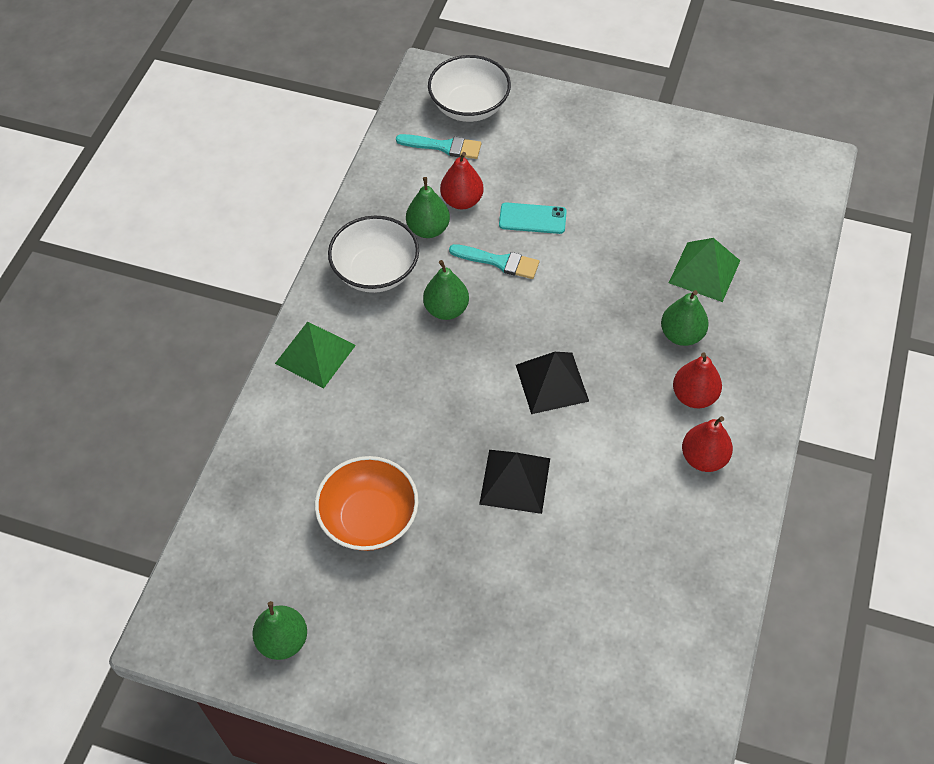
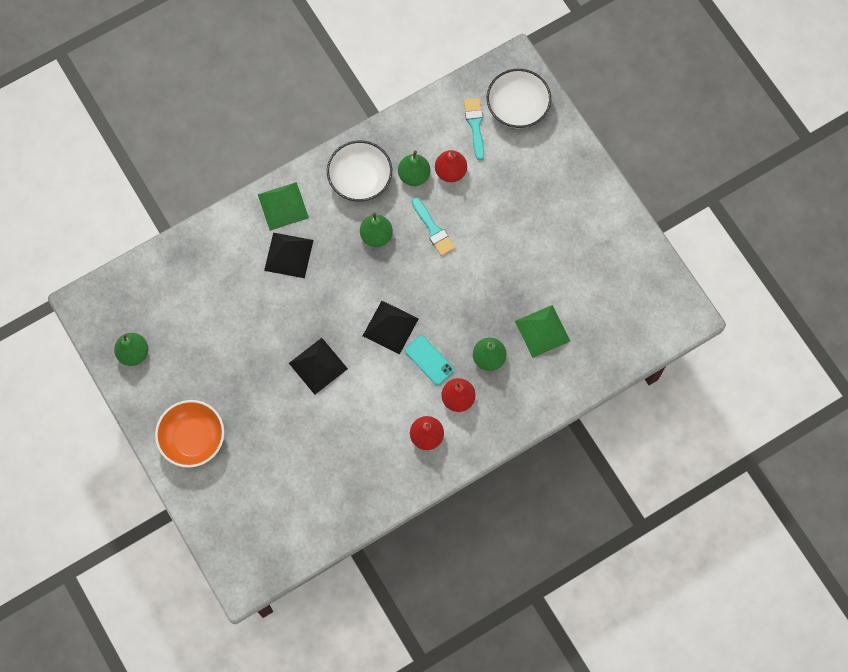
camera: 40 degrees right, 15 degrees up
(369, 396) = (288, 255): none -> black pyramid
(369, 518) = (228, 324): orange bowl -> orange bowl (193, 439)
(443, 146) = (475, 125): turquoise brush -> turquoise brush turned 150 degrees counterclockwise
(532, 219) = (479, 216): turquoise phone -> turquoise phone (429, 360)

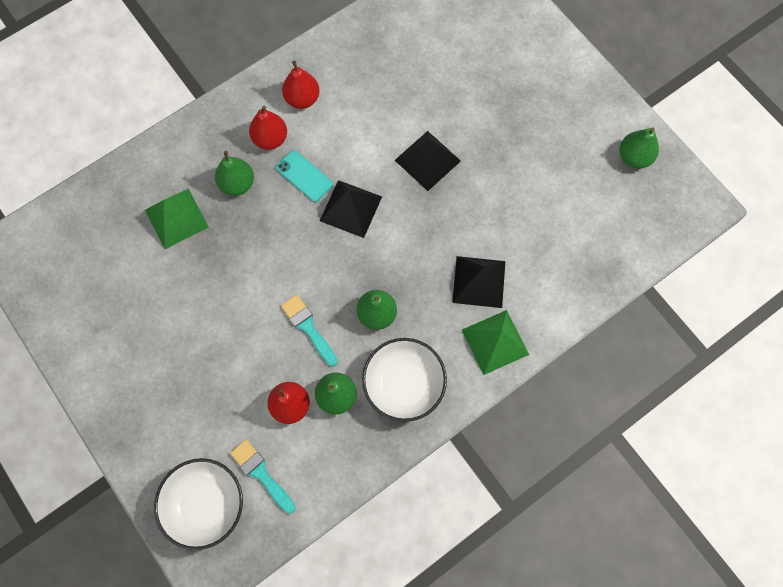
camera: 175 degrees right, 0 degrees up
(193, 439) = (550, 77): orange bowl -> none
(475, 125) = (261, 474): turquoise brush -> turquoise brush turned 150 degrees clockwise

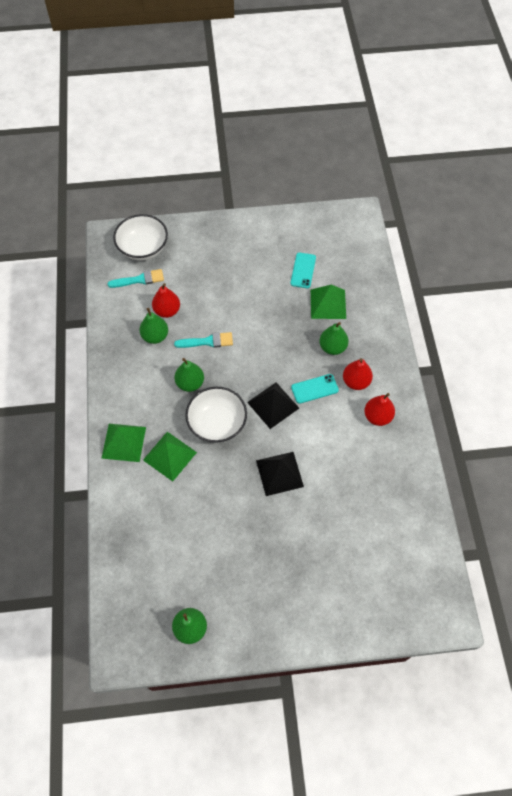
camera: 120 degrees right, 10 degrees down
(138, 272) = (303, 270): none -> turquoise phone
(404, 384) = (136, 375): white bowl -> white bowl (217, 423)
(479, 281) = (169, 456): black pyramid -> green pyramid

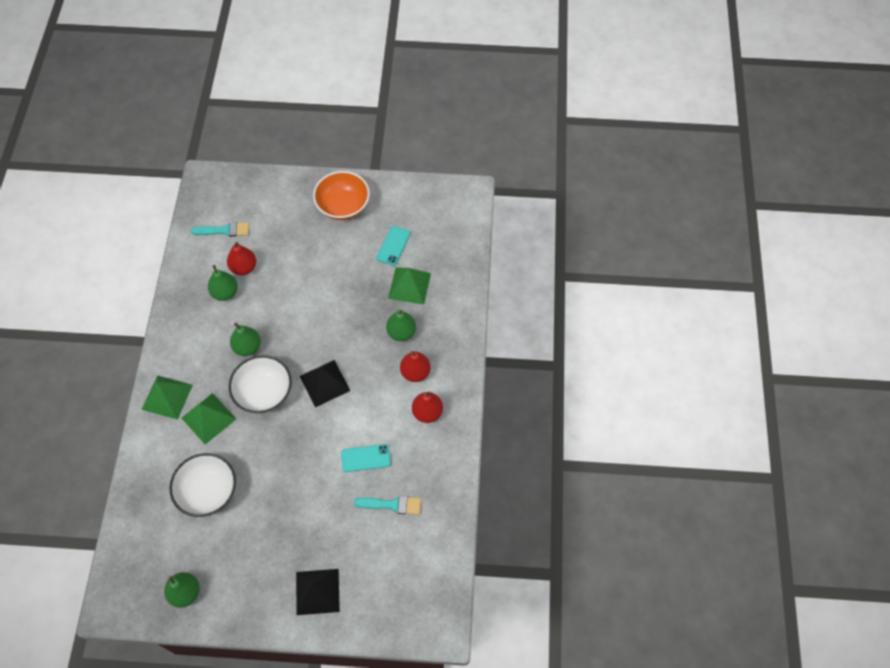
camera: 10 degrees right, 0 degrees up
(143, 248) = (236, 197): white bowl -> white bowl (208, 491)
(207, 341) = (276, 306): turquoise brush -> turquoise brush (392, 505)
(246, 241) = (343, 206): none -> orange bowl
(279, 473) = (312, 454): black pyramid -> black pyramid (317, 591)
(314, 389) = (371, 373): turquoise phone -> turquoise phone (366, 458)

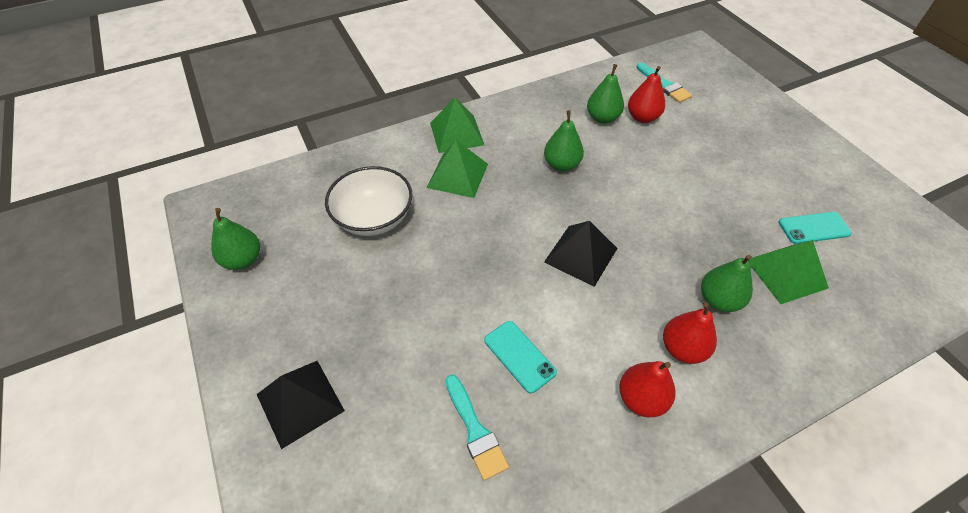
camera: 60 degrees right, 10 degrees down
(264, 393) = (522, 205): white bowl -> none
(343, 206) = (800, 157): orange bowl -> none

